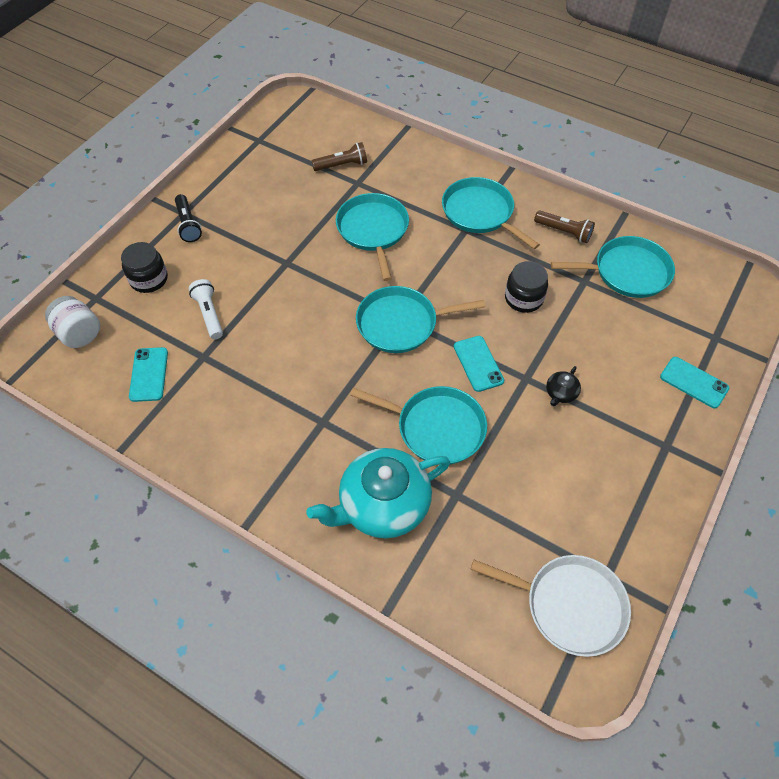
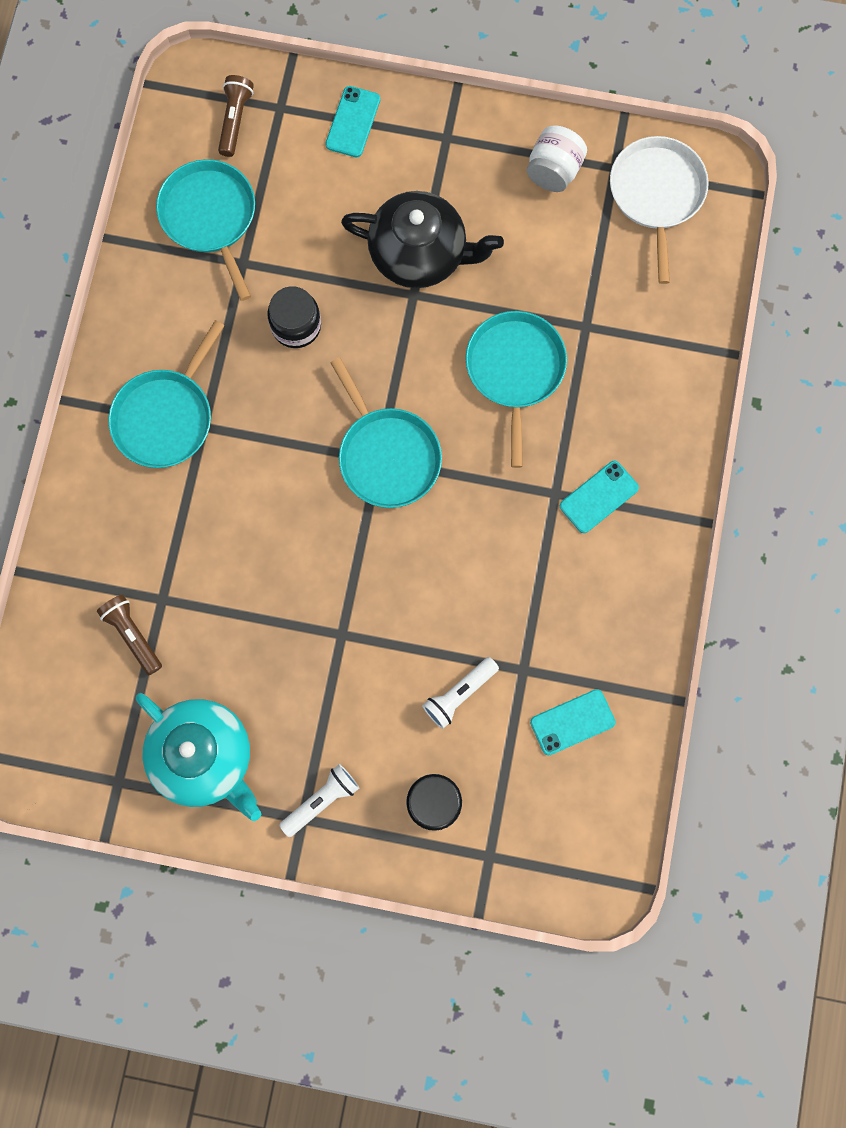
camera: 110 degrees left, 20 degrees up
(79, 333) = (549, 843): white jar -> white jar (553, 171)
(188, 224) = (321, 800): black flashlight -> white flashlight
(373, 230) = (246, 544): turquoise pan -> none
(382, 505) = (627, 394): turquoise teapot -> turquoise teapot (204, 757)
(478, 363) = (412, 351): turquoise phone -> turquoise phone (598, 497)
(560, 393) = (420, 254): black teapot -> black teapot, size x2.45
(564, 232) = (166, 304): brown flashlight -> brown flashlight (235, 120)

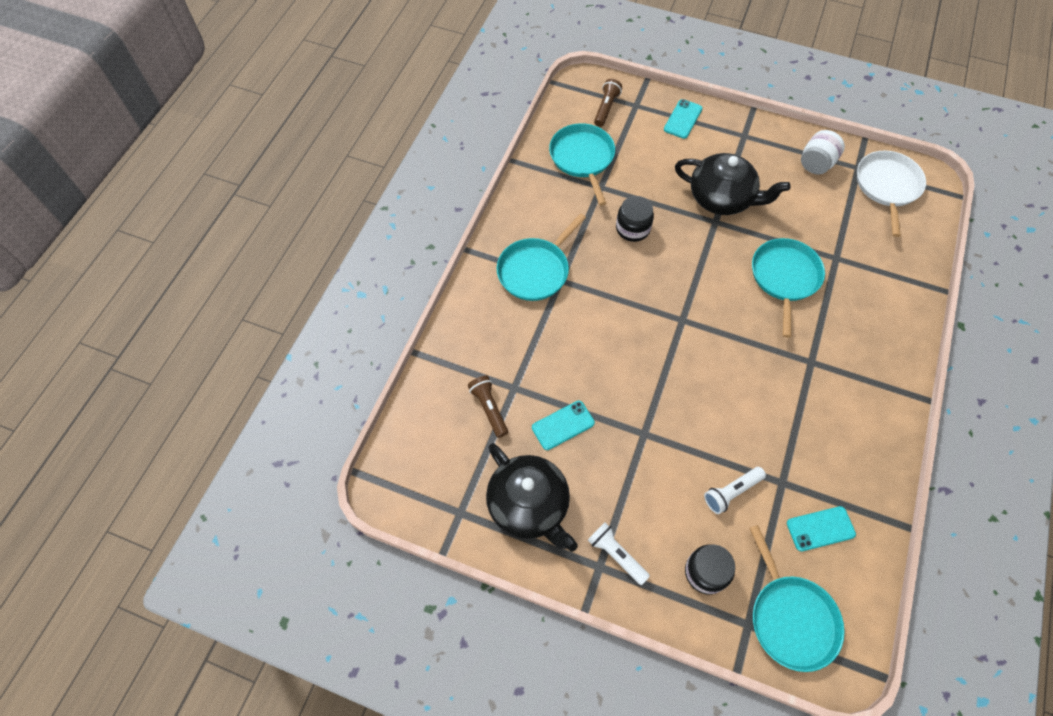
camera: 10 degrees right, 15 degrees down
(204, 757) = (529, 505): turquoise teapot -> black teapot
(321, 800) = (616, 555): white flashlight -> white flashlight turned 105 degrees counterclockwise
(387, 455) = (689, 318): turquoise pan -> turquoise pan (791, 618)
(598, 497) = (844, 369): turquoise phone -> turquoise phone (563, 425)

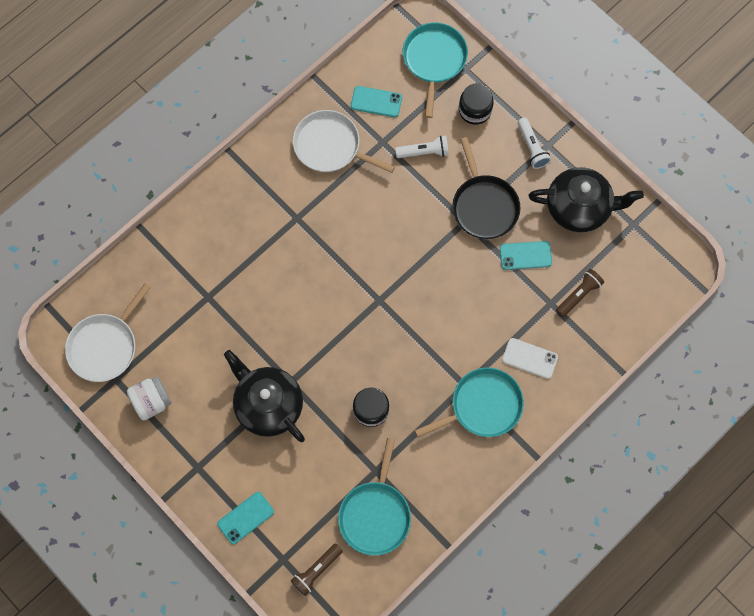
camera: 155 degrees left, 10 degrees up
(489, 408) = (579, 295): brown flashlight -> brown flashlight turned 135 degrees counterclockwise
(511, 328) = (530, 358): none -> white phone
(529, 505) = (579, 207): black teapot -> black teapot turned 105 degrees clockwise
(633, 459) = (484, 206): none -> black pan
(784, 278) = (266, 299): turquoise pan -> none
(832, 452) = (330, 146): none -> white pan

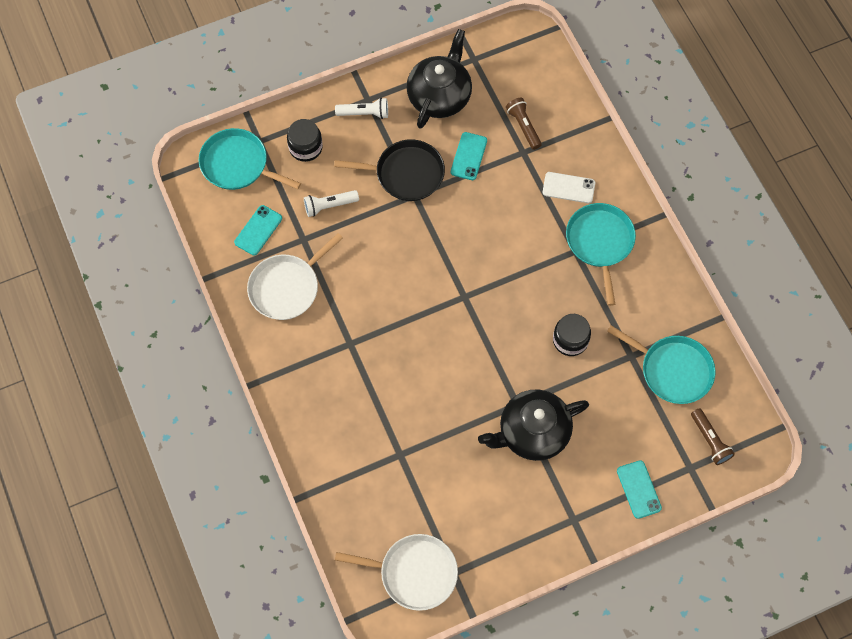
camera: 70 degrees left, 5 degrees down
(105, 346) = (414, 573): white pan -> white pan turned 45 degrees counterclockwise
(152, 401) = (490, 543): white jar -> none
(424, 152) = (329, 206): white flashlight -> white flashlight turned 120 degrees counterclockwise
(530, 358) = (568, 188): white phone -> white phone turned 60 degrees clockwise

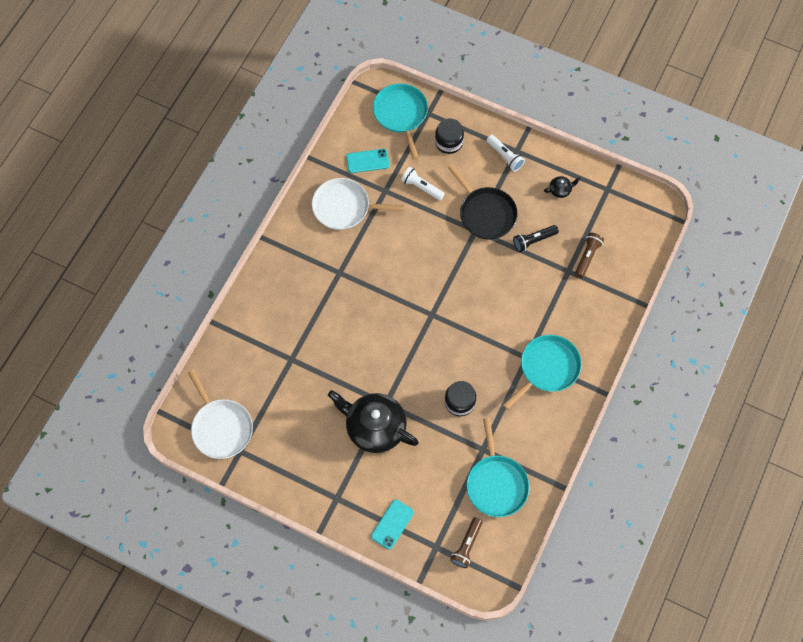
camera: 50 degrees right, 0 degrees up
(439, 96) = (560, 190): black teapot -> black teapot, size x0.41
(469, 156) = (533, 241): turquoise phone -> black flashlight
(568, 188) = (569, 318): white phone -> none

